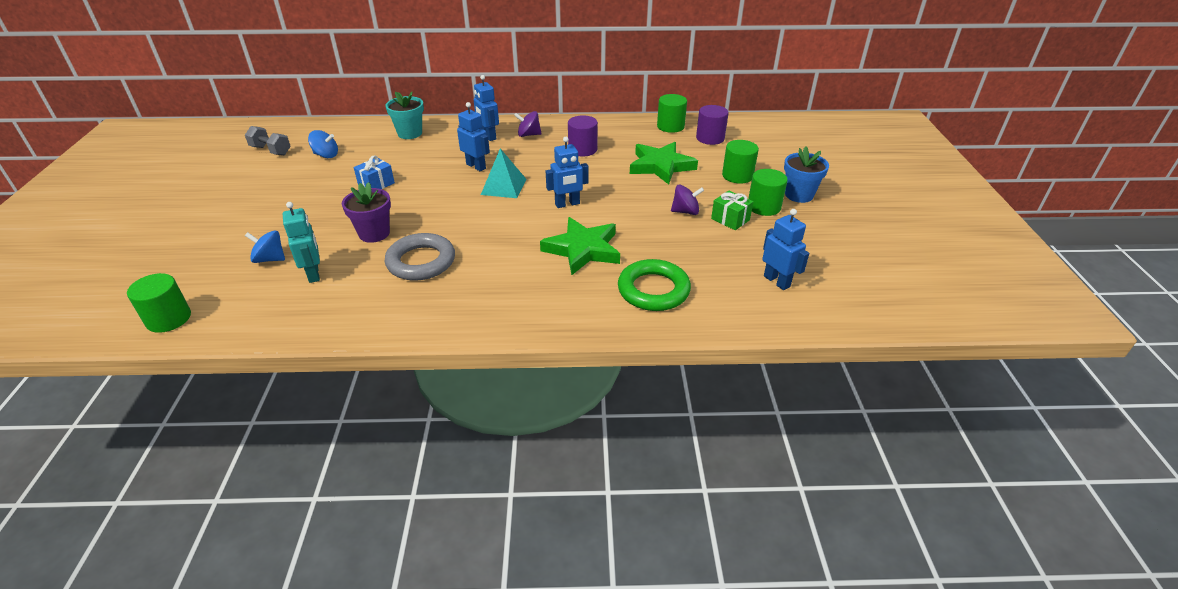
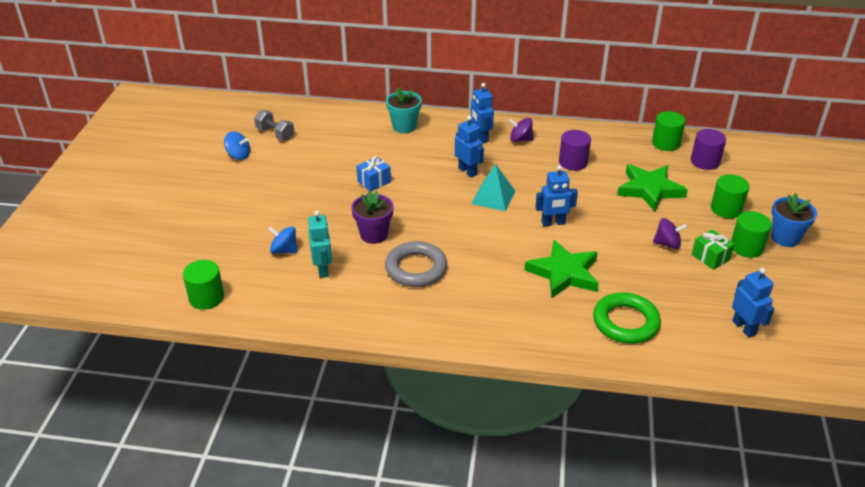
camera: 10 degrees right, 0 degrees up
(326, 155) = (326, 144): blue spinning top -> blue spinning top (238, 155)

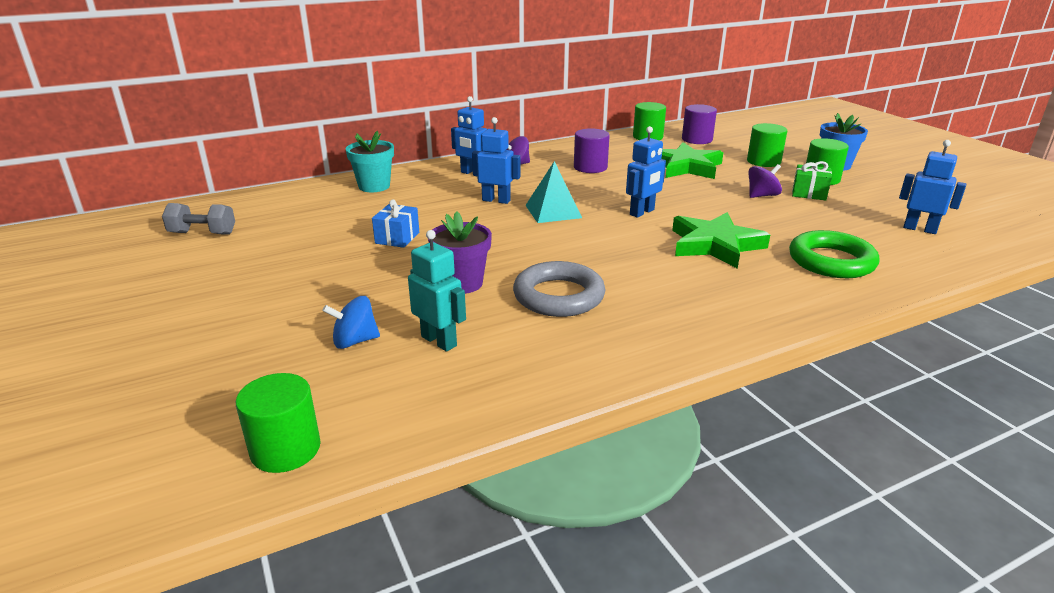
camera: 35 degrees left, 10 degrees down
(238, 155) = (165, 267): blue spinning top -> none

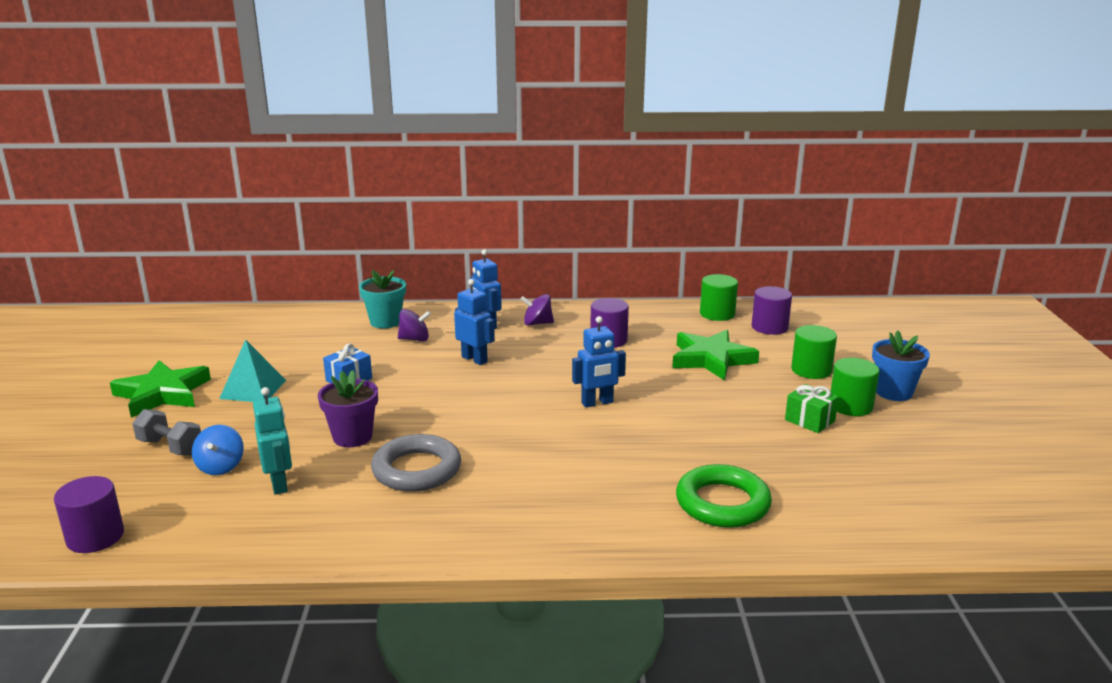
camera: 25 degrees right, 5 degrees down
(203, 233) = (210, 341): grey dumbbell -> grey dumbbell (170, 447)
(285, 449) = (95, 537): green cylinder -> purple cylinder
(355, 341) = (220, 466): blue spinning top -> blue spinning top turned 105 degrees counterclockwise
(553, 211) = (513, 382): turquoise pyramid -> turquoise pyramid (253, 389)
(715, 245) = (624, 455): green star -> green star (162, 394)
(762, 195) = (750, 411): purple spinning top -> purple spinning top (414, 339)
(919, 229) = (881, 493): blue robot -> none

